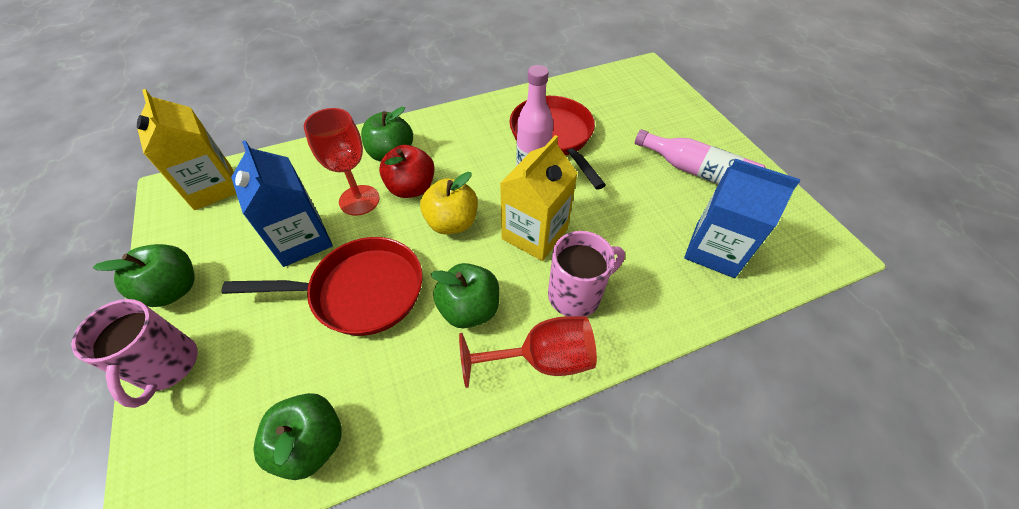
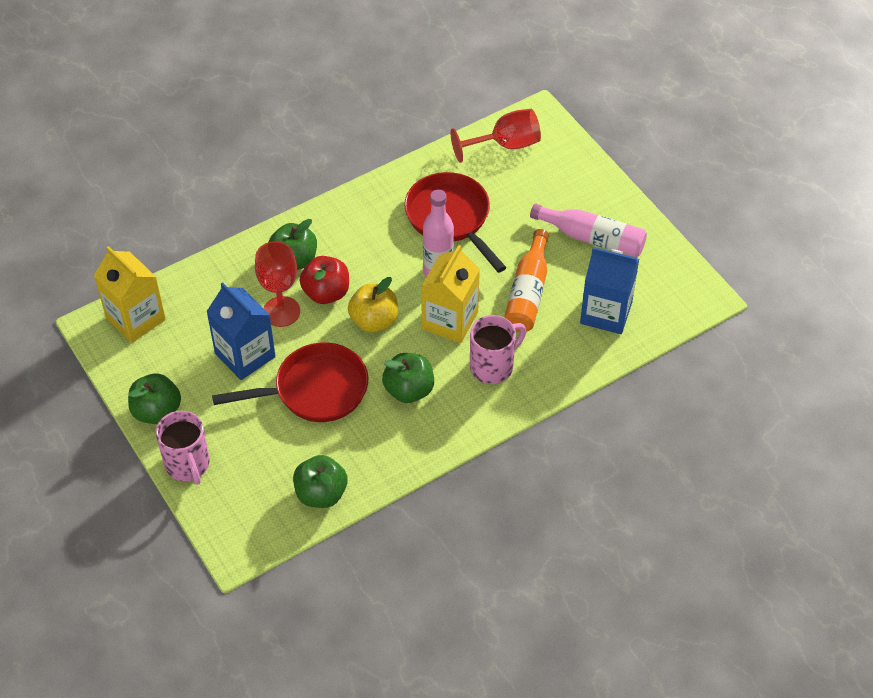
camera: 10 degrees left, 0 degrees up
(542, 359) = (473, 417): red goblet -> red goblet (505, 145)
(625, 216) = (527, 293): none -> orange bottle

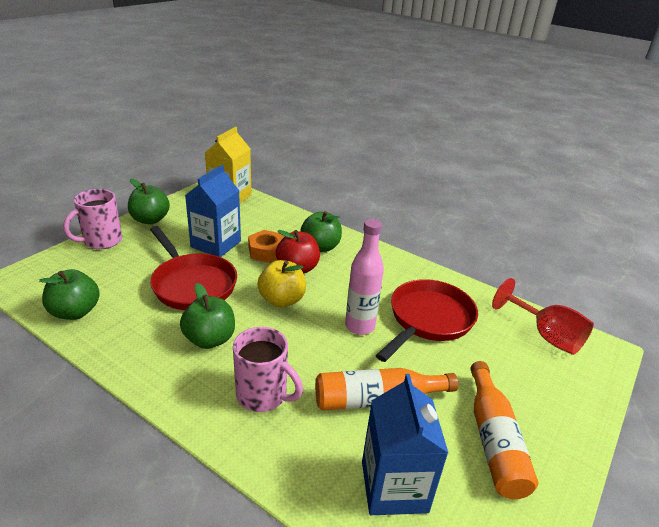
camera: 65 degrees right, 20 degrees down
(281, 311) = (266, 251): red goblet -> orange nut
(450, 320) = (307, 347): yellow carton -> none
(592, 238) = (493, 440): pink bottle -> orange bottle

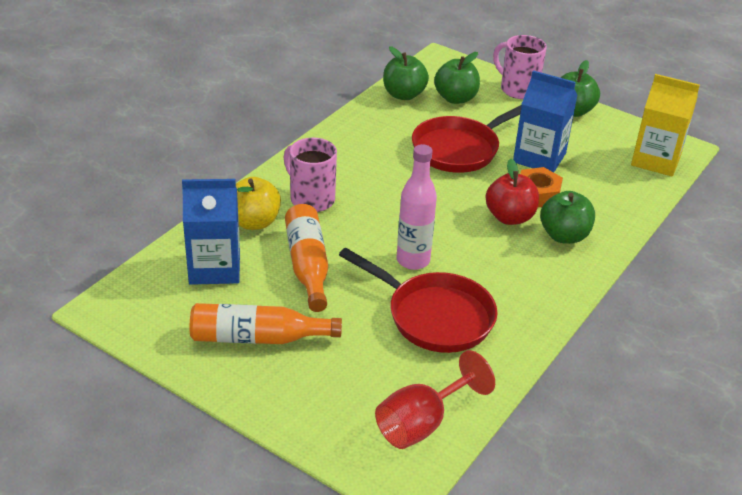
camera: 90 degrees right, 5 degrees up
(210, 339) = (378, 166): green apple -> green apple (455, 98)
(263, 395) = (311, 199): pink mug -> pink mug turned 105 degrees clockwise
(282, 300) = (447, 207): yellow apple -> yellow apple (254, 222)

